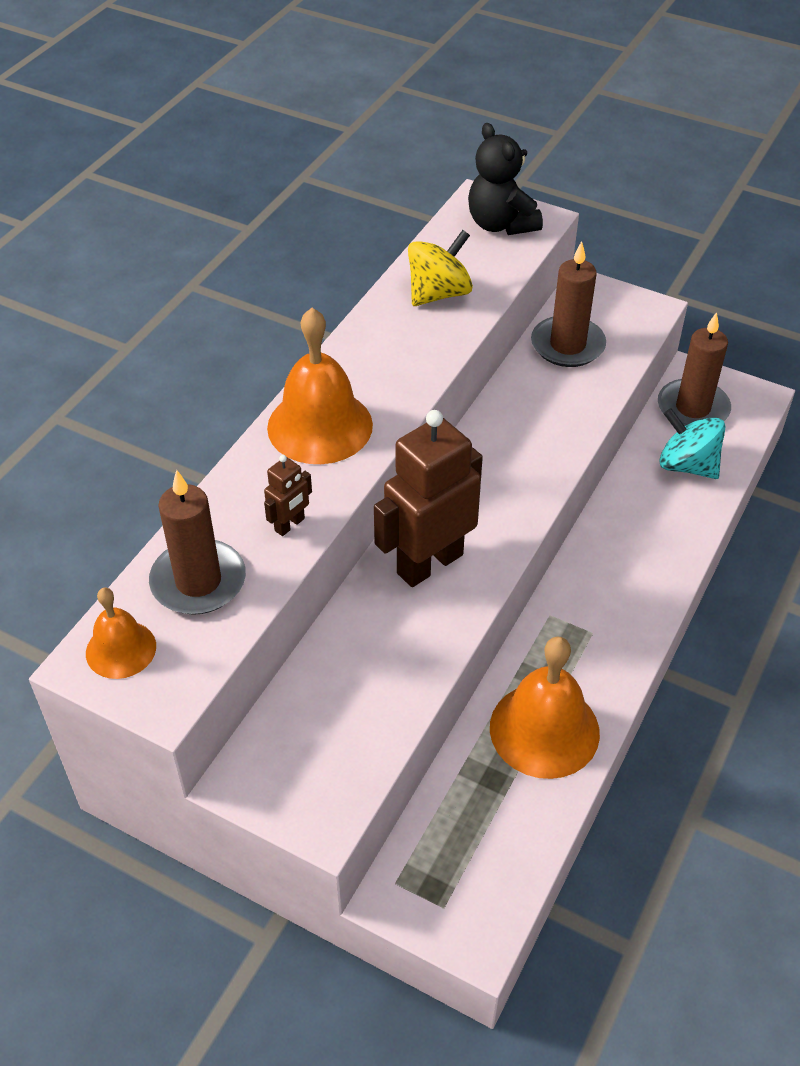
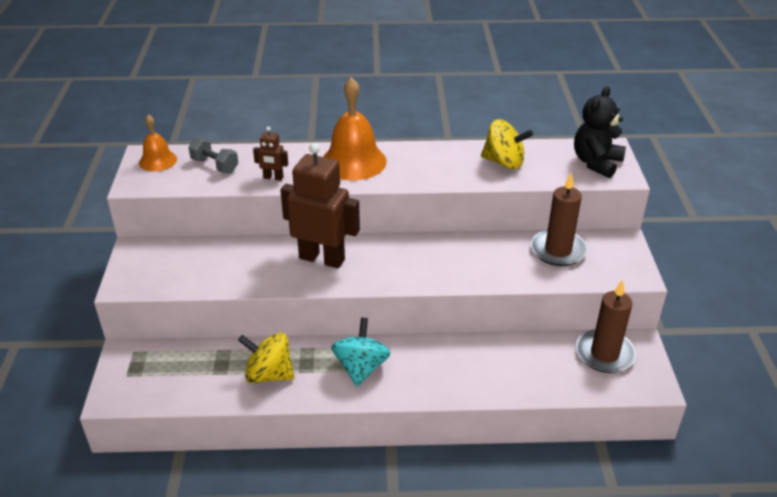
camera: 60 degrees right, 10 degrees down
(198, 581) = (215, 165): brown candle -> grey dumbbell
(544, 730) = (269, 374): orange bell -> yellow spinning top
(687, 465) = (545, 368): turquoise spinning top -> turquoise spinning top (361, 367)

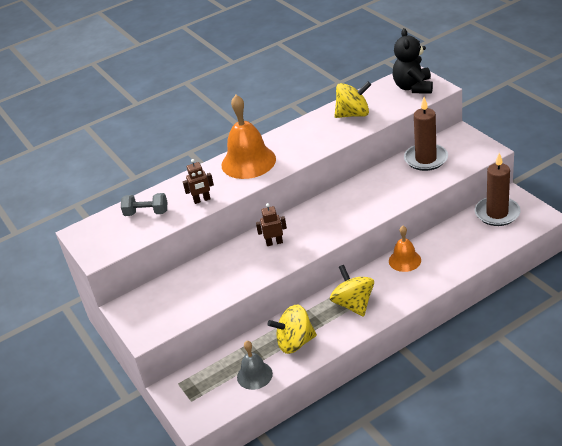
camera: 25 degrees left, 0 degrees up
(158, 161) = (96, 231): orange bell -> orange bell (404, 260)
(202, 385) = (254, 375): none -> grey bell
(322, 258) = (274, 242): brown robot -> brown robot, size x0.45
(361, 367) = (353, 304): turquoise spinning top -> yellow spinning top

